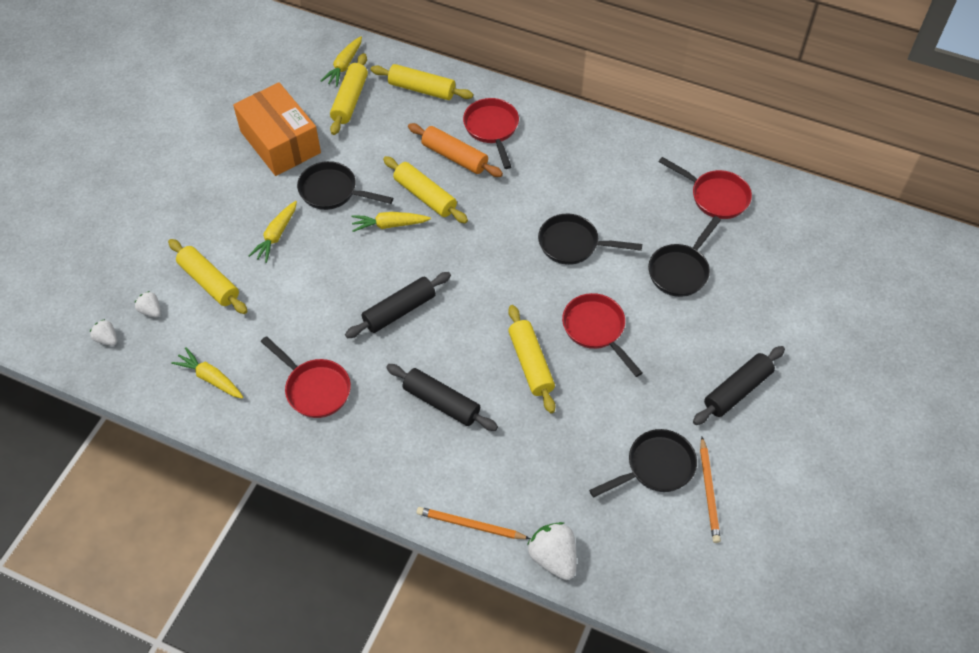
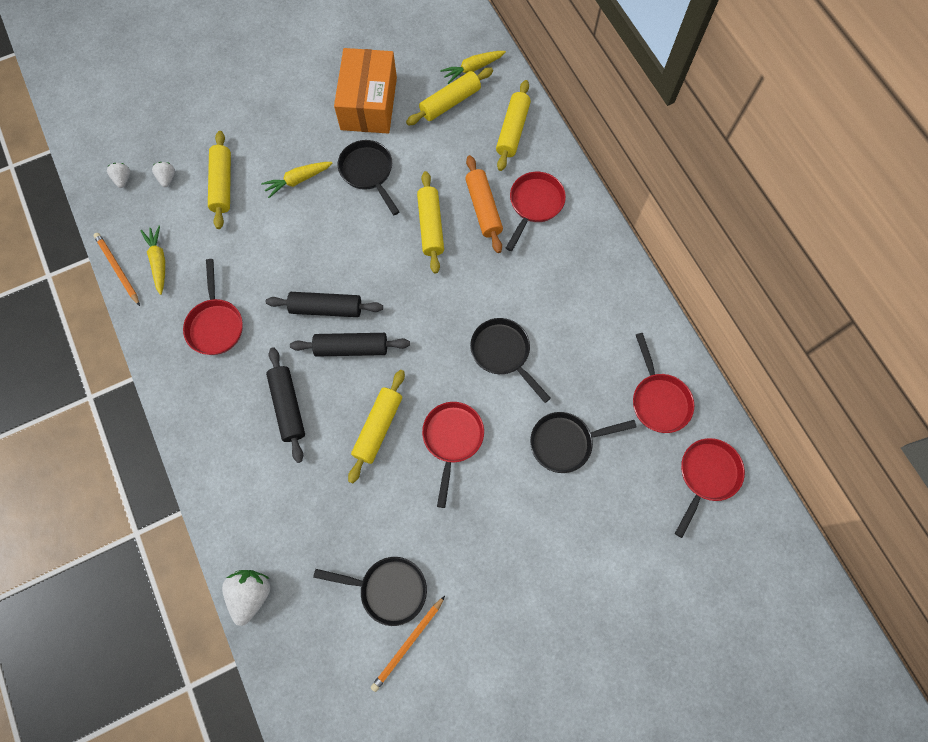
camera: 40 degrees right, 15 degrees up
(389, 225) = (383, 231): yellow carrot -> none
(422, 89) = (512, 131): yellow rolling pin -> yellow rolling pin turned 45 degrees clockwise
(470, 525) = (220, 519): orange pencil -> orange pencil (117, 269)
(737, 390) = (510, 581): black rolling pin -> black rolling pin (351, 348)
(796, 221) = (706, 476): none -> red pan

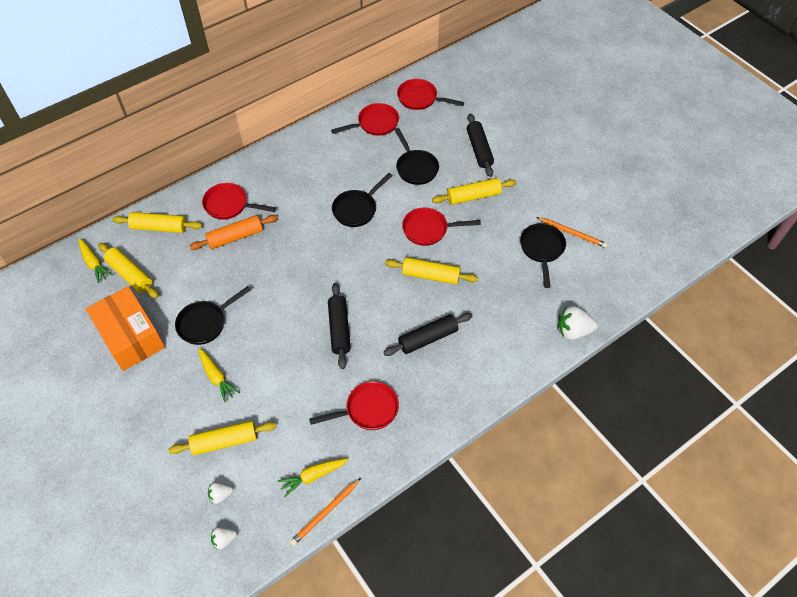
camera: 100 degrees left, 15 degrees down
(351, 348) = (370, 304): black rolling pin -> black rolling pin (479, 149)
(368, 103) = (130, 336): orange box -> orange box turned 60 degrees clockwise
(431, 226) = (255, 269): yellow rolling pin -> yellow rolling pin (473, 196)

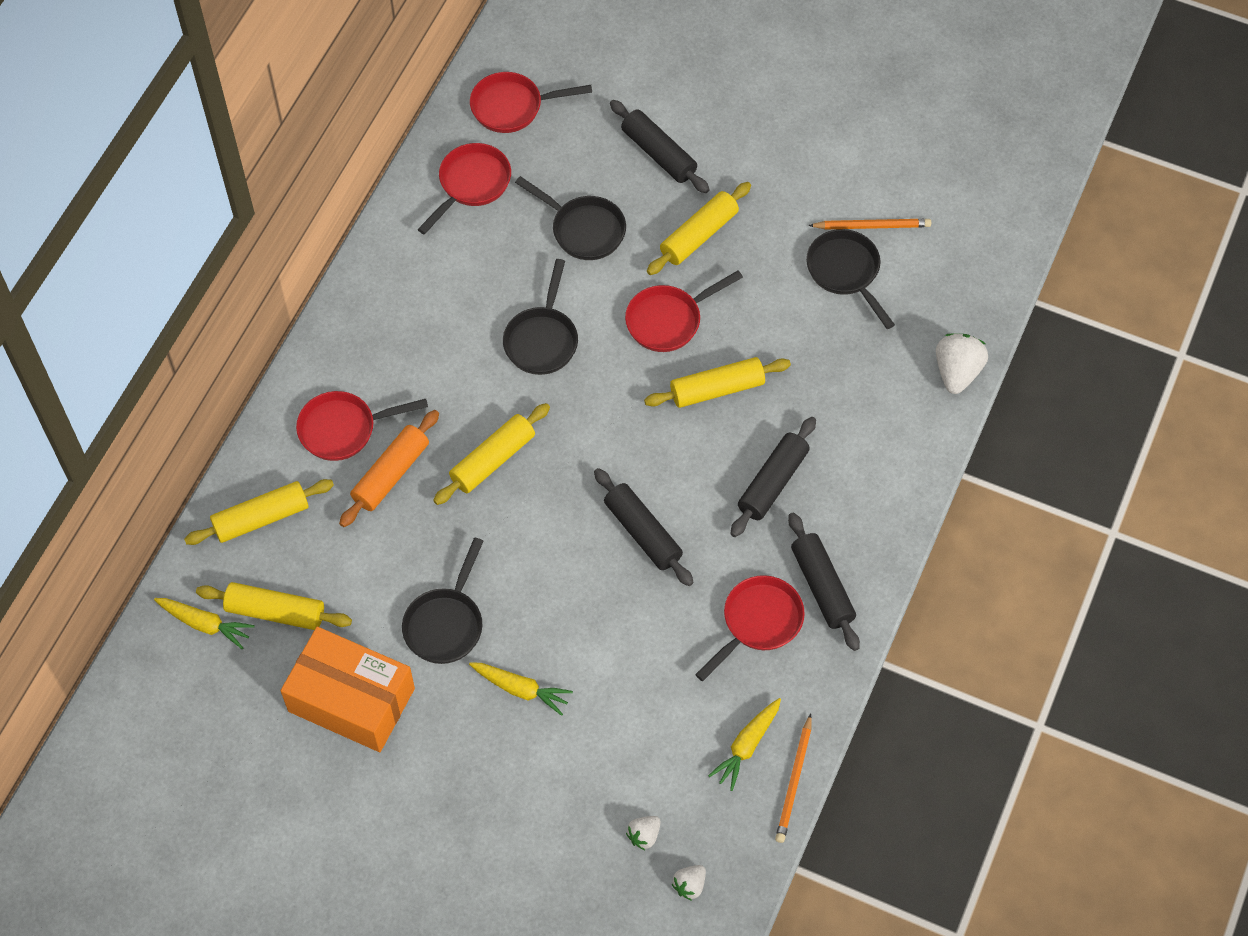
camera: 30 degrees left, 5 degrees up
(224, 441) = (597, 766): yellow rolling pin -> yellow rolling pin (493, 460)
(417, 409) = (822, 587): none -> black rolling pin
(573, 331) = (957, 372): white strawberry -> white strawberry turned 135 degrees clockwise

